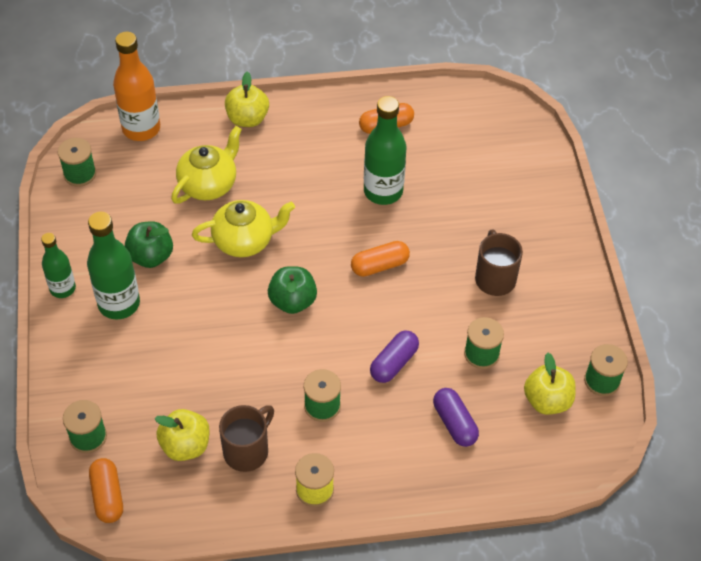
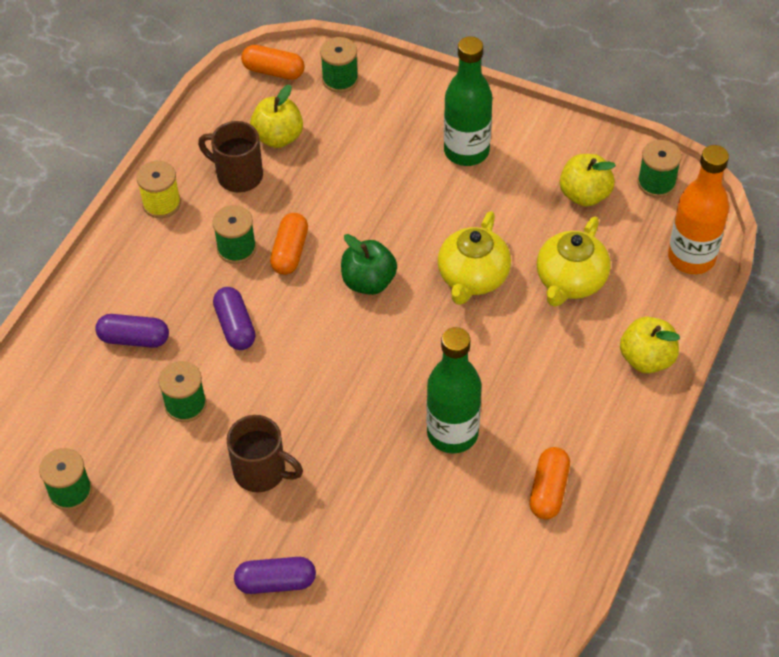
camera: 125 degrees right, 0 degrees up
(62, 288) = (514, 119): green bottle -> none
(151, 256) = (506, 196): green apple -> none
(208, 184) = (570, 281): yellow teapot -> yellow teapot turned 45 degrees clockwise
(247, 450) = (238, 175): brown mug -> brown mug turned 135 degrees clockwise
(379, 265) = (356, 376): orange capsule -> orange capsule (290, 252)
(547, 400) = (91, 429): yellow apple -> yellow apple (584, 195)
(561, 227) = (276, 582): none -> purple capsule

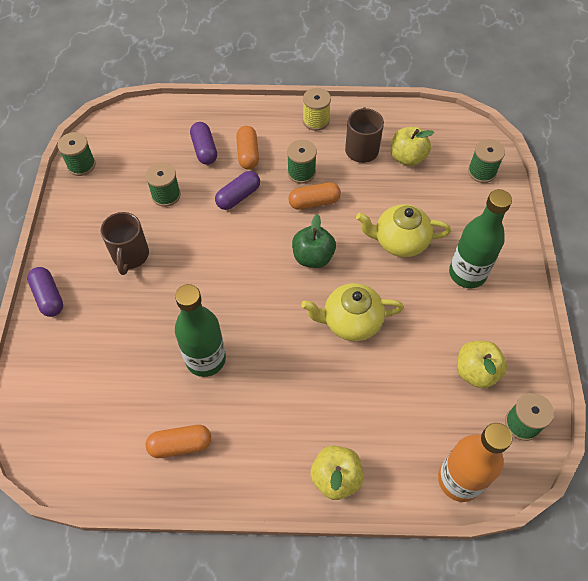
camera: 65 degrees right, 5 degrees up
(273, 71) = (463, 133): orange capsule -> orange capsule (248, 154)
(570, 281) = (383, 391): yellow teapot -> yellow teapot (399, 241)

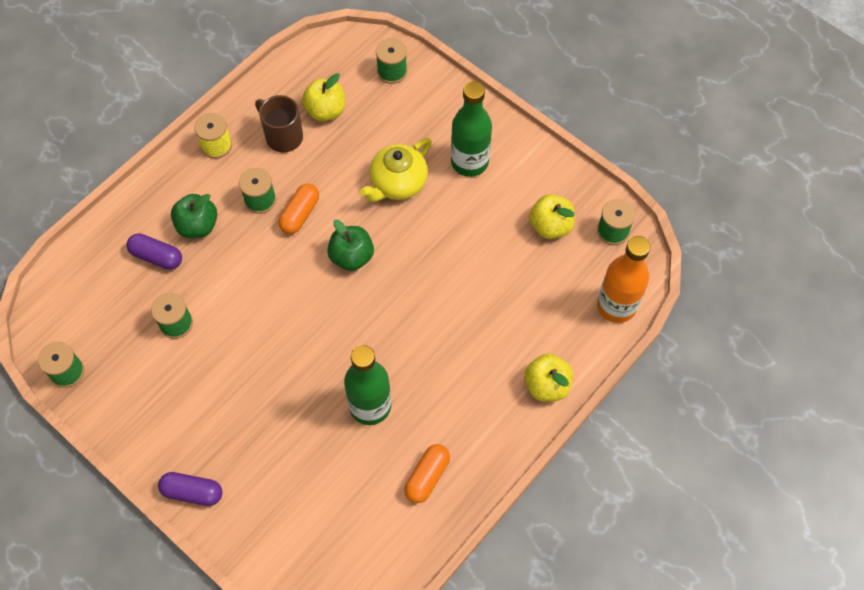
camera: 50 degrees left, 5 degrees up
(130, 256) = (214, 396): brown mug -> none
(238, 197) = (236, 267): purple capsule -> none
(248, 154) = (198, 226): orange capsule -> green apple
(351, 321) = (434, 275): yellow teapot -> none

